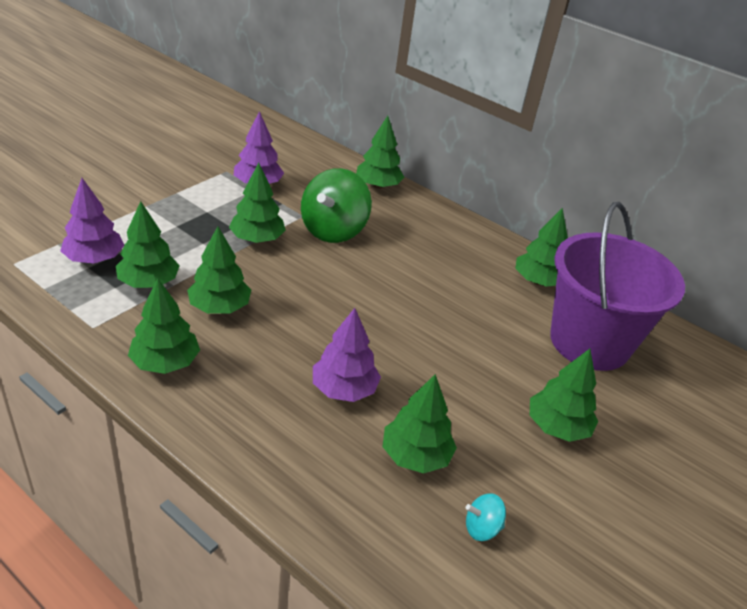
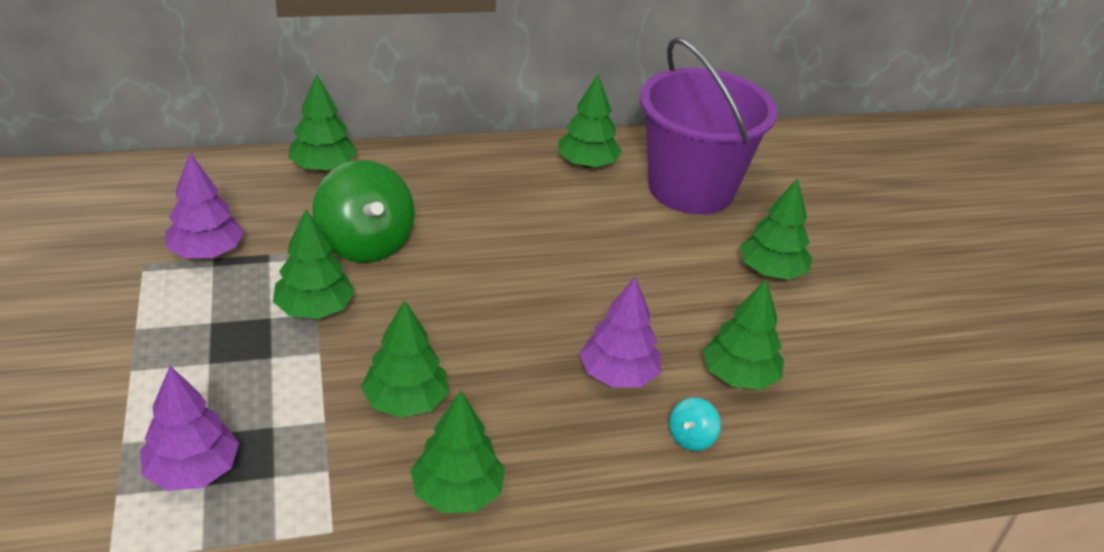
camera: 50 degrees left, 0 degrees up
(148, 283) = (297, 441): green tree -> none
(481, 528) = (845, 384): turquoise spinning top -> turquoise spinning top (691, 438)

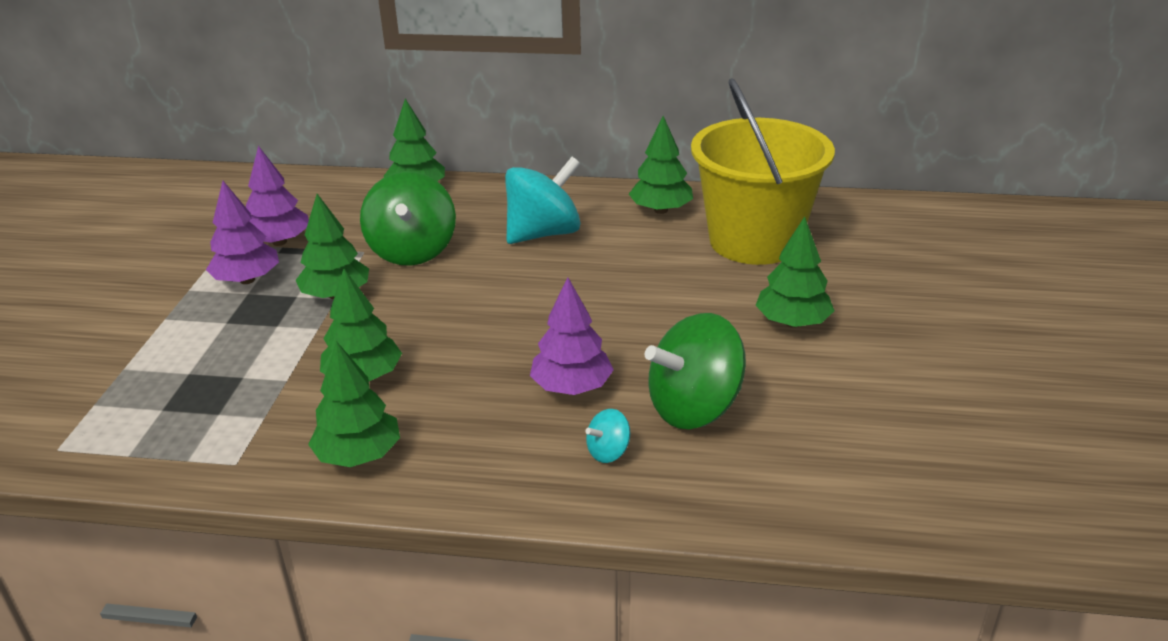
camera: 25 degrees right, 5 degrees down
(193, 470) = (160, 398): purple tree -> purple tree (247, 280)
(489, 205) = (543, 233): none -> turquoise spinning top
(691, 188) = (754, 241): purple bucket -> yellow bucket
(739, 376) = (694, 408): green tree -> green spinning top

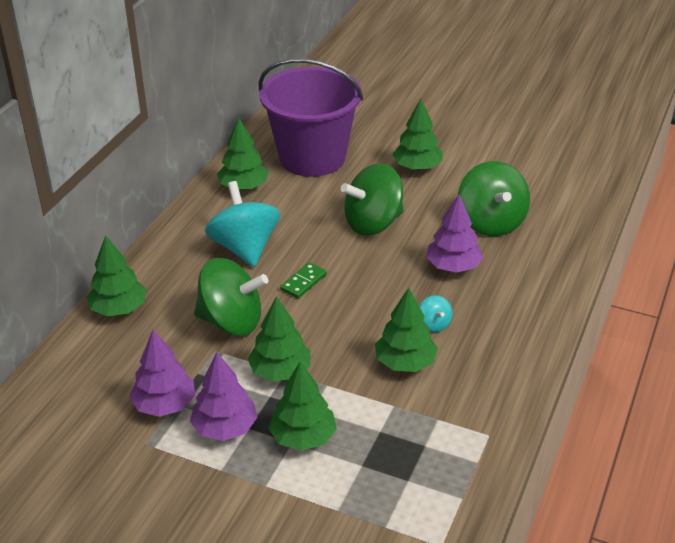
camera: 75 degrees left, 5 degrees up
(358, 455) = (496, 371): green tree -> green tree (303, 437)
(495, 281) = (303, 282): none -> green domino
(608, 452) = (523, 263): turquoise spinning top -> turquoise spinning top (434, 324)
(636, 308) = (373, 223): none -> green spinning top
(754, 241) = (312, 158): yellow bucket -> purple bucket

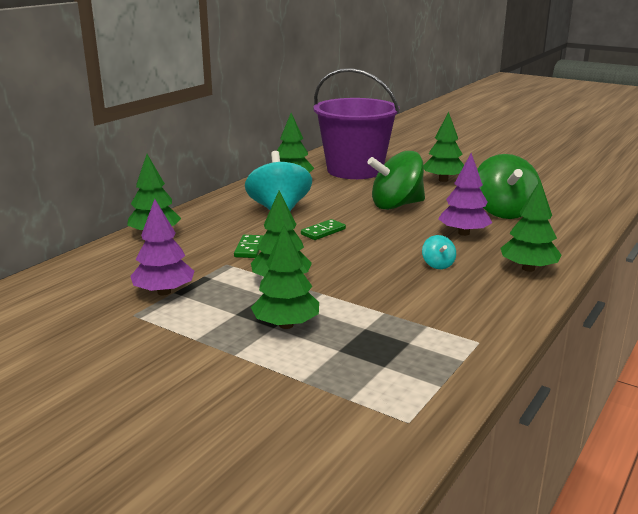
camera: 10 degrees right, 15 degrees down
(225, 428) = (212, 311): purple tree -> none
(231, 322) = (249, 248): green spinning top -> green domino
(405, 362) = (403, 286): green tree -> green tree (528, 268)

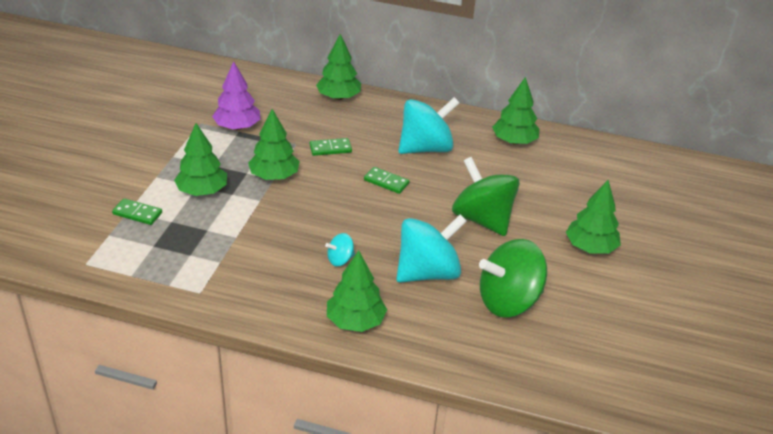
camera: 70 degrees right, 15 degrees up
(311, 373) = (137, 213): none -> green domino
(355, 170) = (577, 177): purple bucket -> none
(463, 233) = (428, 272): purple tree -> turquoise spinning top

